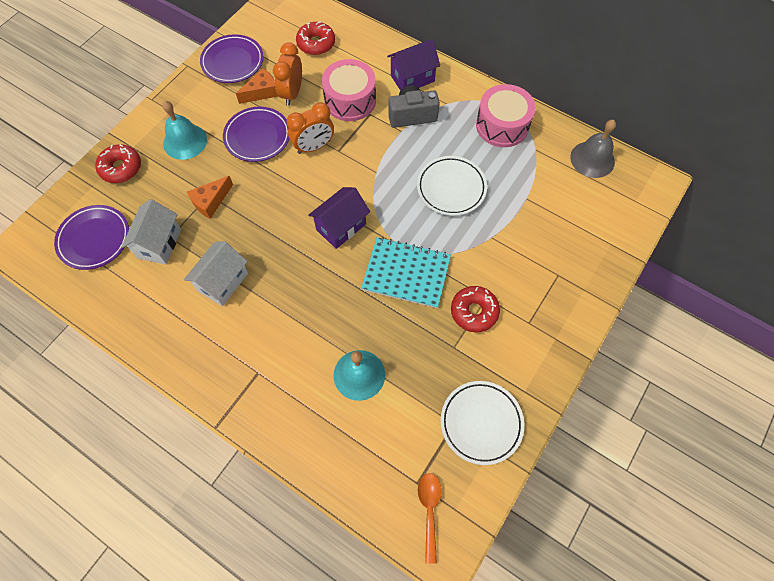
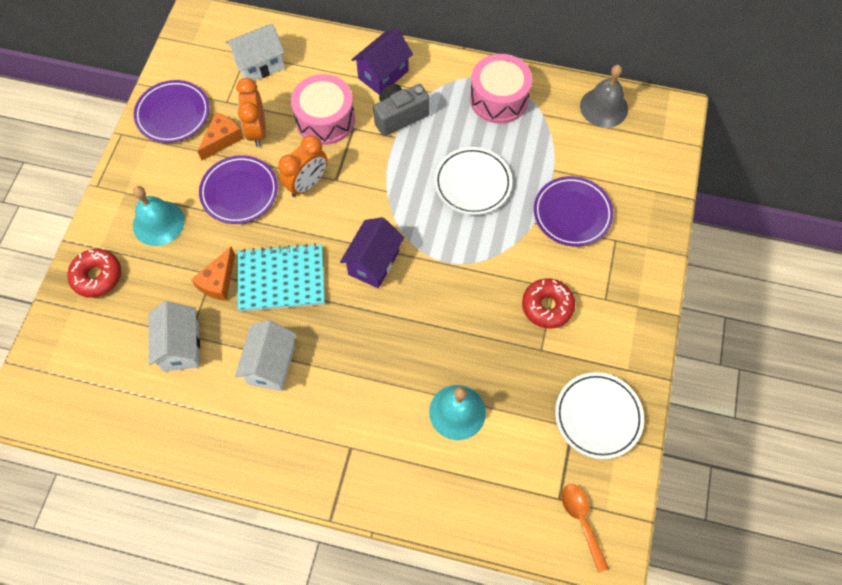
camera: 20 degrees left, 0 degrees up
(94, 239) = (103, 366): purple plate -> purple plate (572, 213)
(316, 43) = (260, 65): red donut -> white house
(406, 273) = (462, 290): turquoise notebook -> turquoise notebook (281, 279)

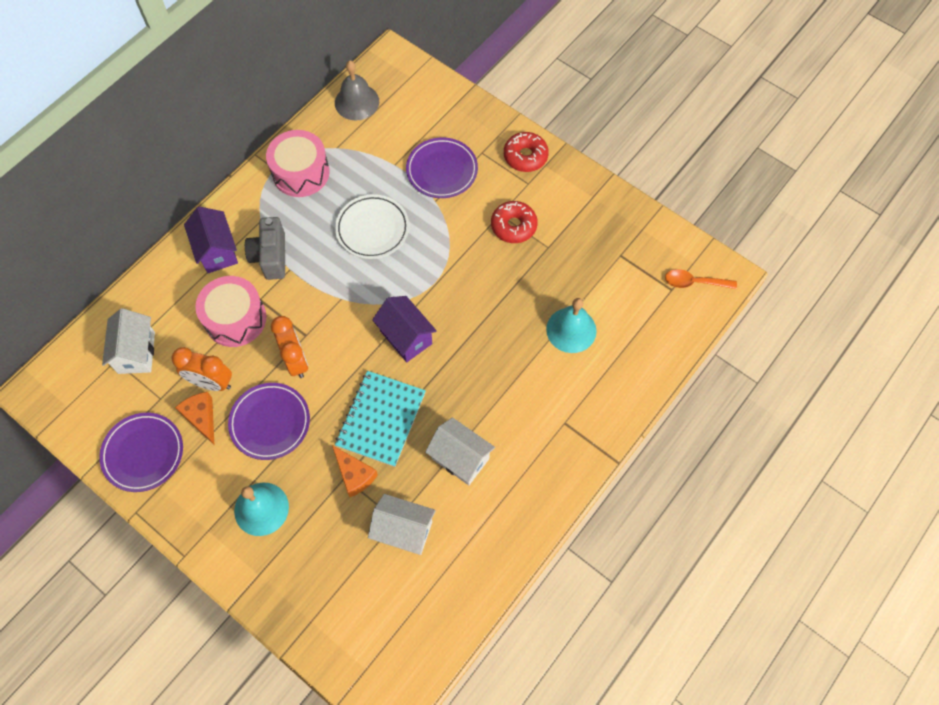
camera: 65 degrees left, 0 degrees up
(97, 276) = (289, 586): red donut -> red donut (525, 156)
(598, 416) = (620, 234): white plate -> none

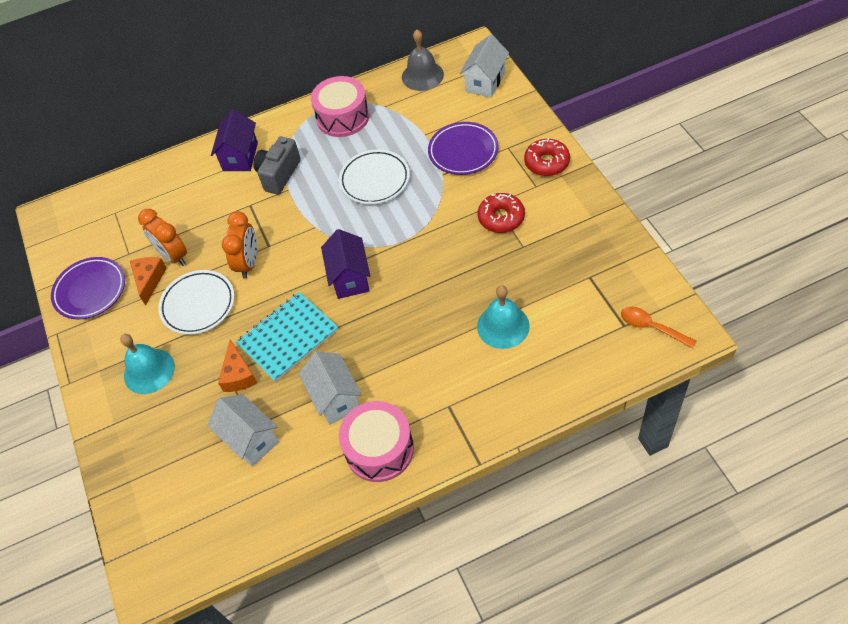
camera: 35 degrees right, 10 degrees down
(136, 352) = (133, 212): white house -> white house (485, 82)
(235, 319) = (222, 213): pink drum -> pink drum (379, 449)
(270, 422) = (198, 305): purple plate -> white plate

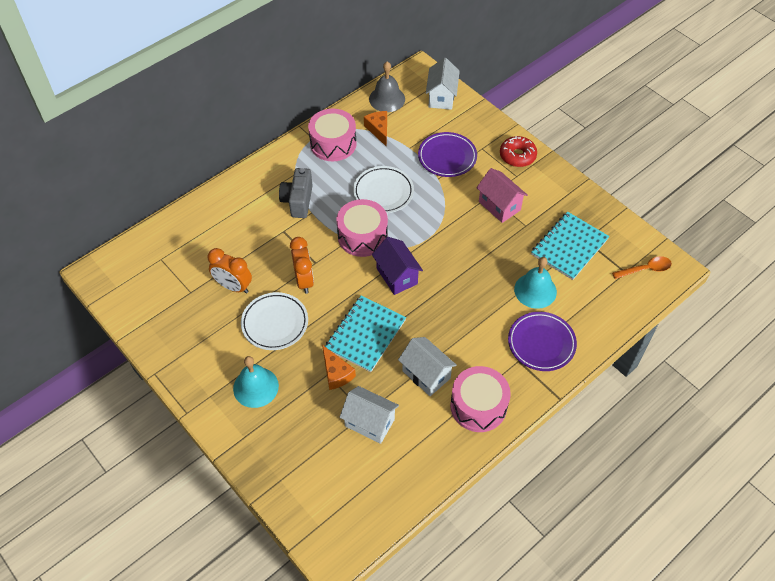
camera: 25 degrees left, 0 degrees up
(90, 291) = (169, 331): purple plate -> purple plate (541, 343)
(149, 280) = (220, 311): orange cheese -> orange cheese (378, 130)
(240, 156) = (256, 191): purple house -> none
(331, 225) = (362, 236): none -> pink drum
(501, 218) = (499, 206): red donut -> pink house
(566, 281) = (569, 247): none -> turquoise notebook
(651, 327) = (645, 269): orange spoon -> orange spoon turned 150 degrees clockwise

